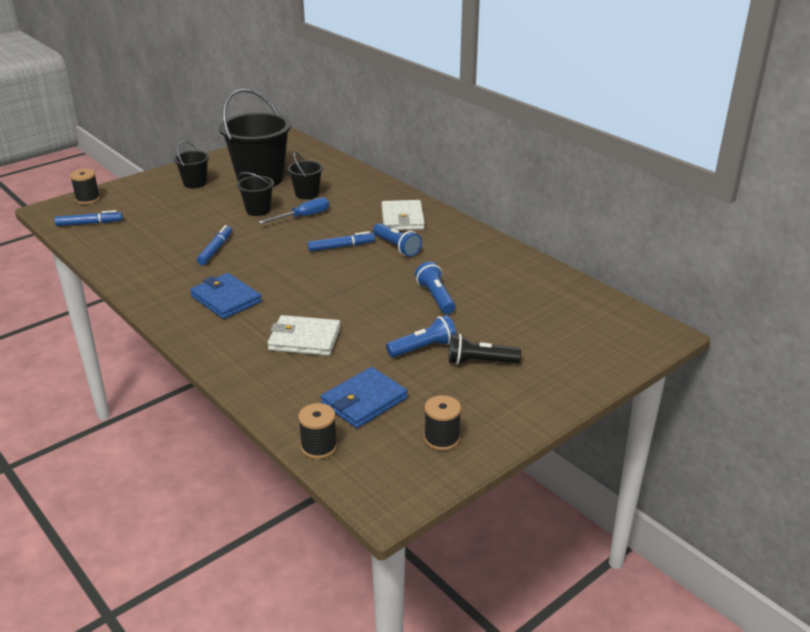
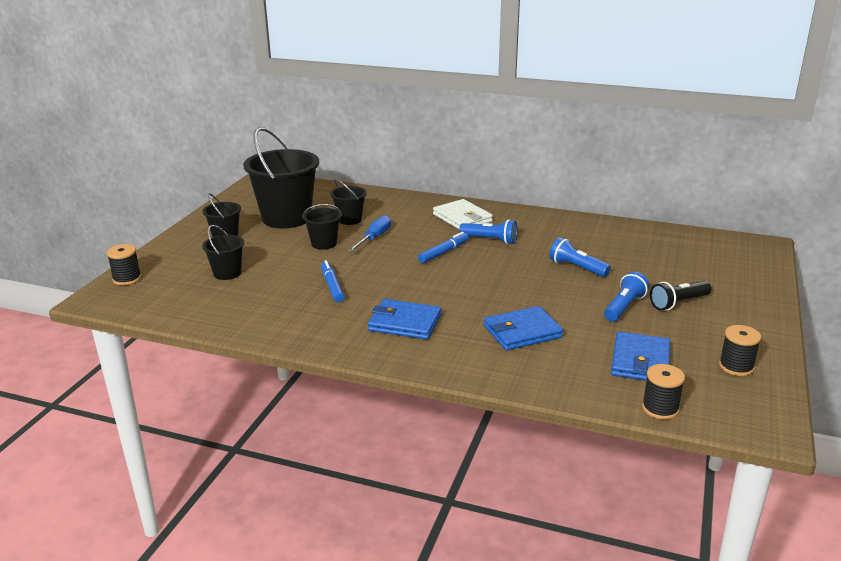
camera: 30 degrees left, 5 degrees down
(89, 223) = (163, 300): blue marker -> none
(157, 215) = (227, 273): none -> black bucket
(304, 339) = (522, 332): white wallet -> blue wallet

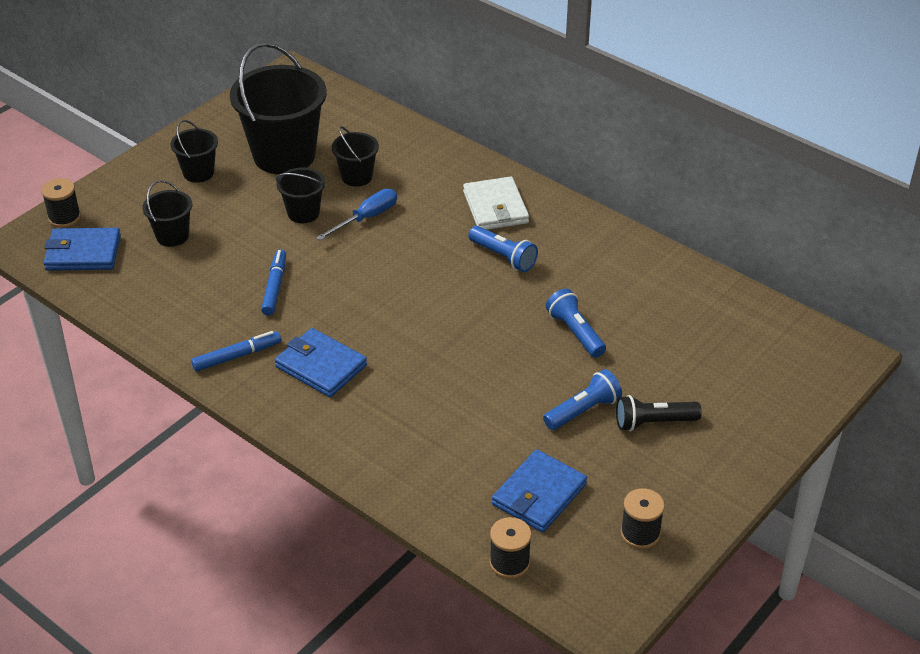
camera: 20 degrees right, 15 degrees up
(443, 252) = (433, 264): blue marker -> blue marker (237, 356)
(522, 332) = (440, 415): blue wallet -> blue wallet (83, 253)

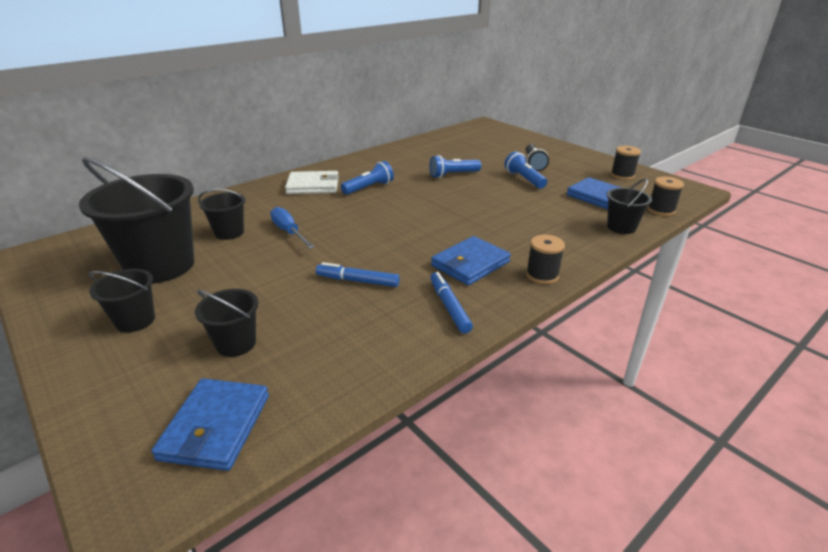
camera: 80 degrees left, 10 degrees down
(64, 217) = (118, 449): black spool -> black spool (542, 275)
(303, 213) = (259, 260): black bucket -> black bucket (621, 227)

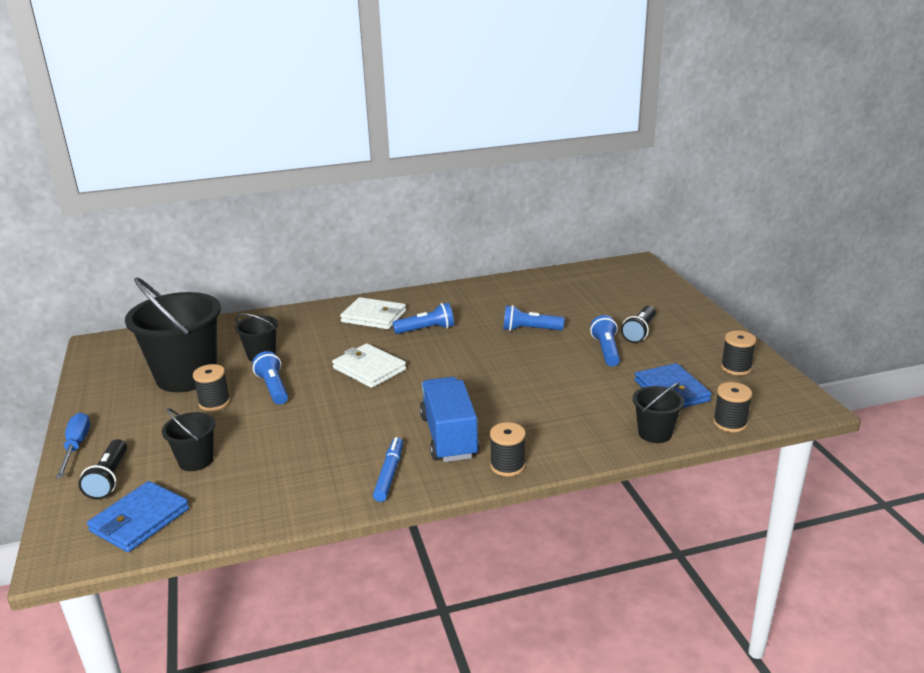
camera: 25 degrees right, 5 degrees down
(135, 320) = (139, 422): black bucket -> none
(139, 390) = (109, 479): none -> black flashlight
(212, 283) = (214, 403): none -> black spool
(266, 258) = (273, 388): none -> blue flashlight
(289, 232) = (312, 365): blue screwdriver -> blue screwdriver (76, 446)
(347, 225) = (369, 369): none -> white wallet
(357, 281) = (332, 429): blue marker -> none
(470, 263) = (449, 437): blue wallet -> blue truck

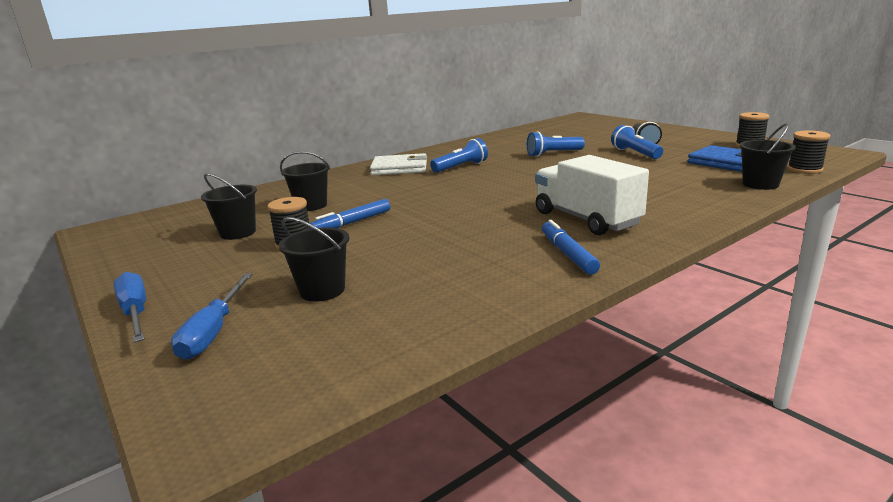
camera: 20 degrees left, 5 degrees down
(109, 479) = (213, 331): black flashlight -> blue screwdriver
(140, 520) = (301, 360): blue wallet -> none
(186, 376) = (238, 233): black bucket -> black bucket, size x0.49
(273, 388) = (352, 223): blue flashlight -> blue marker
(369, 369) = (440, 195): white wallet -> none
(449, 437) = (586, 219): blue truck -> white truck
(507, 466) = (674, 225): black spool -> none

